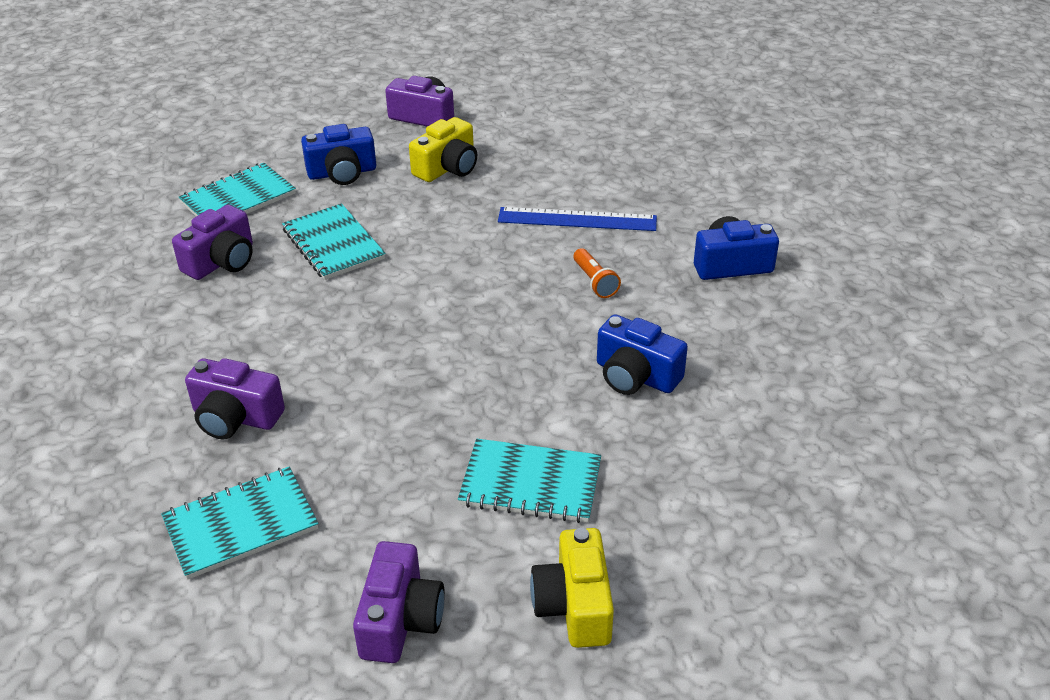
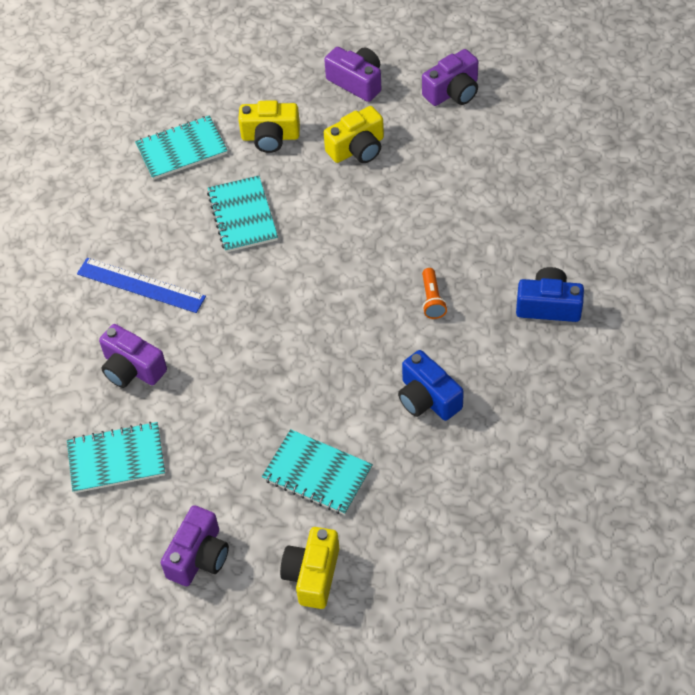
camera: 20 degrees right, 15 degrees up
(222, 261) = (154, 216): purple camera -> purple camera (453, 91)
(342, 173) = (270, 137): blue camera -> yellow camera
(577, 219) = (443, 230): blue ruler -> blue ruler (140, 285)

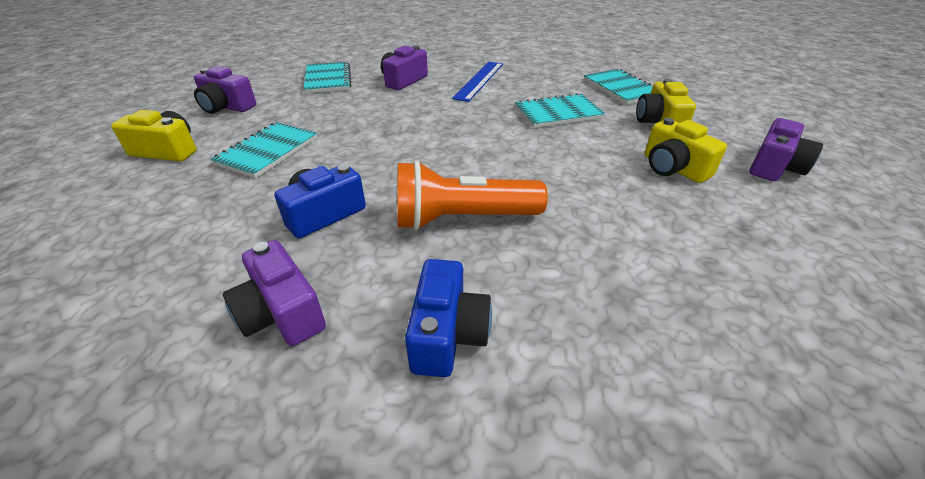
camera: 85 degrees right, 15 degrees down
(432, 299) = (462, 219): orange flashlight -> orange flashlight, size x2.16
(453, 91) = (827, 240): purple camera -> purple camera (281, 313)

